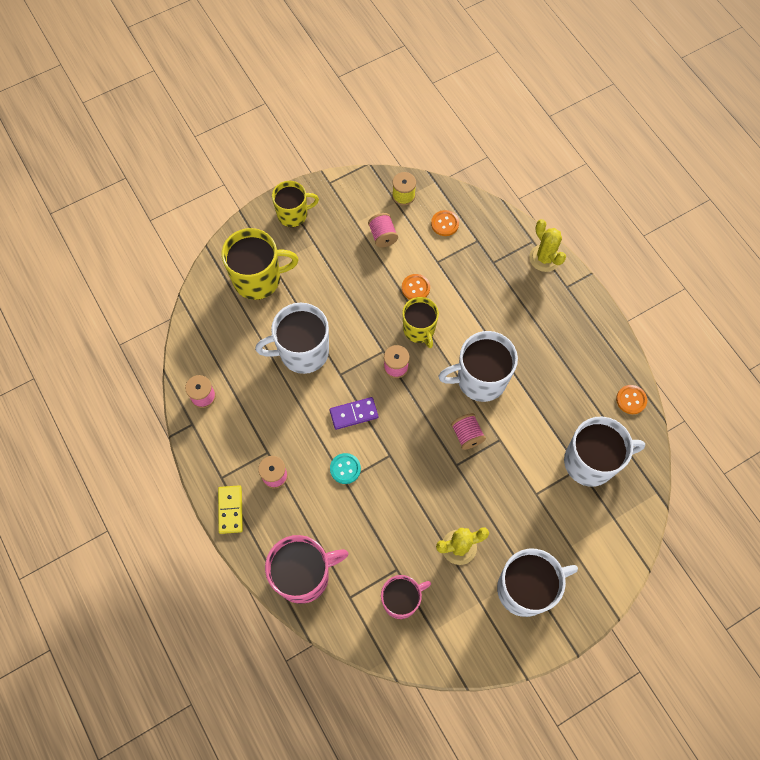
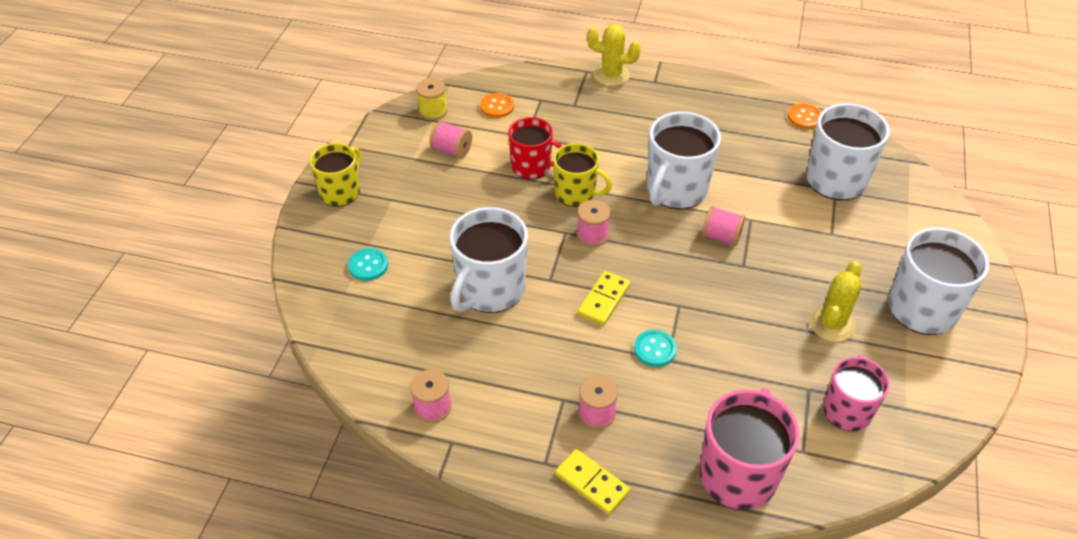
camera: 45 degrees left, 20 degrees down
(258, 279) = (368, 265): yellow mug -> turquoise button
(354, 414) = (603, 300): purple domino -> yellow domino
(415, 288) = (532, 167): orange button -> red mug

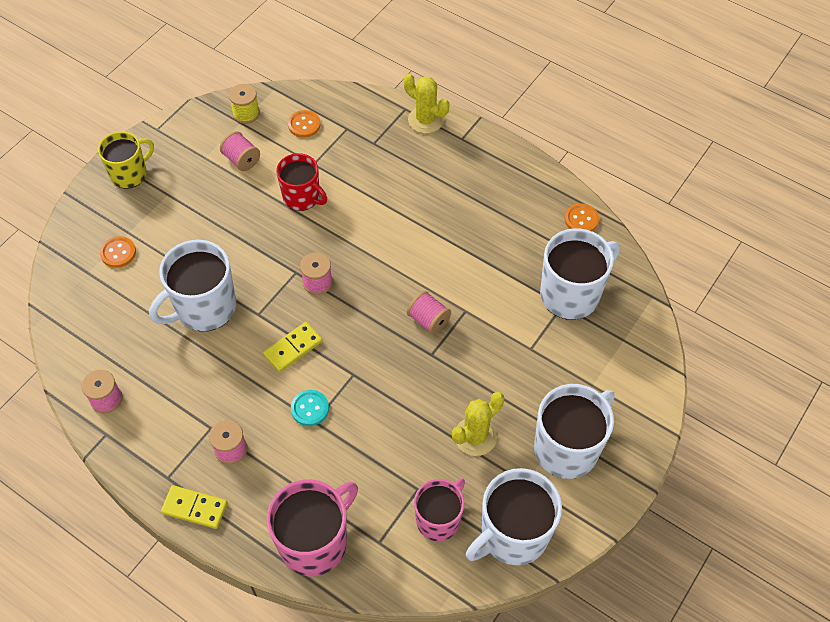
camera: 20 degrees right, 10 degrees up
(368, 265) = (118, 253): turquoise button -> orange button
(576, 193) = (326, 236): yellow mug -> none
(592, 483) = (195, 508): yellow domino -> yellow domino turned 45 degrees counterclockwise
(675, 190) = (415, 260): white mug -> white mug (513, 534)

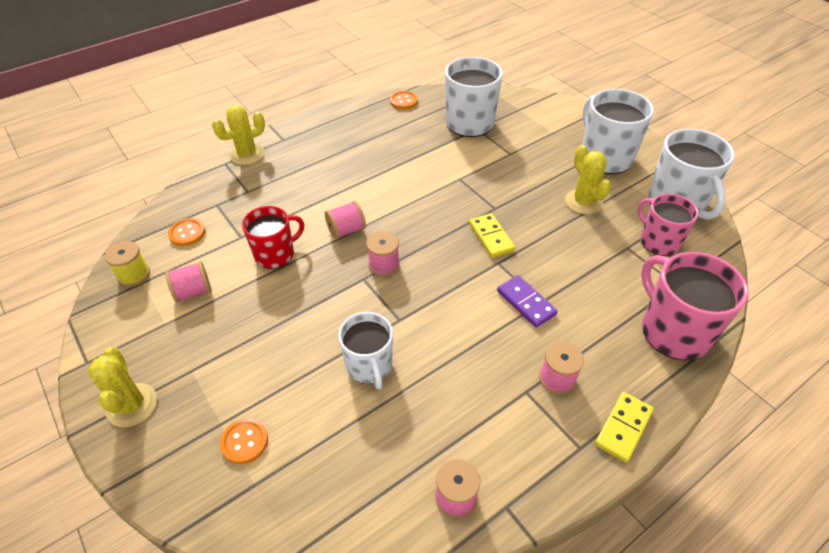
camera: 70 degrees left, 10 degrees down
(130, 174) = (132, 405): yellow mug -> yellow cactus
(204, 308) = (369, 366): white mug -> white mug, size x0.66
(293, 348) = (452, 300): yellow domino -> yellow domino (491, 237)
(310, 408) = (526, 302): turquoise button -> purple domino
(428, 320) = (459, 202): pink spool -> pink spool (346, 230)

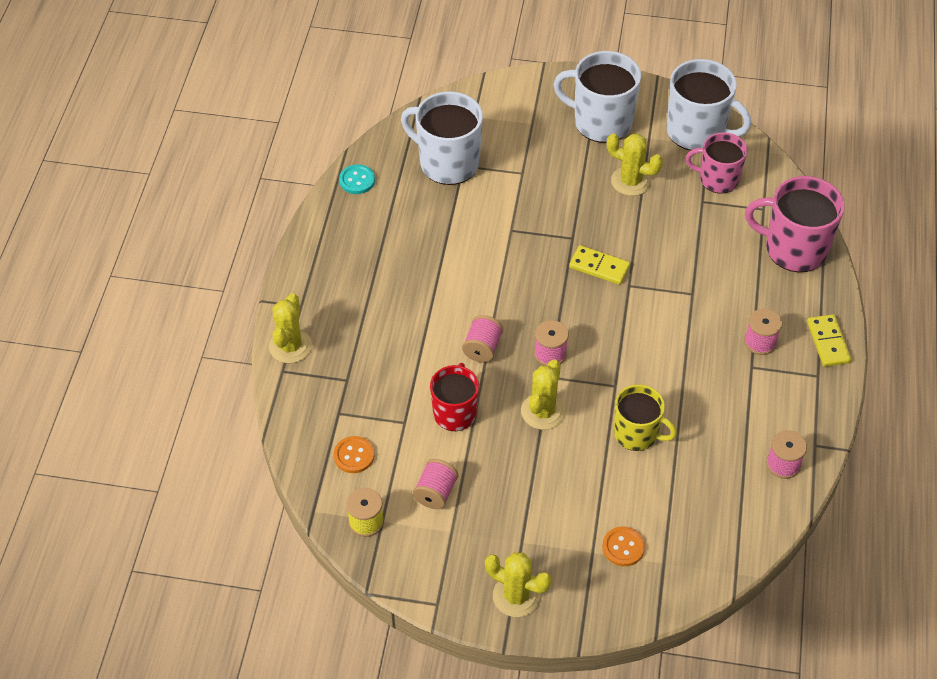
camera: 45 degrees left, 5 degrees up
(327, 297) = (543, 411): none -> yellow cactus
(369, 366) = (637, 434): white mug -> yellow mug
(403, 101) = (357, 180): orange button -> turquoise button
(526, 302) = (683, 302): purple domino -> none

